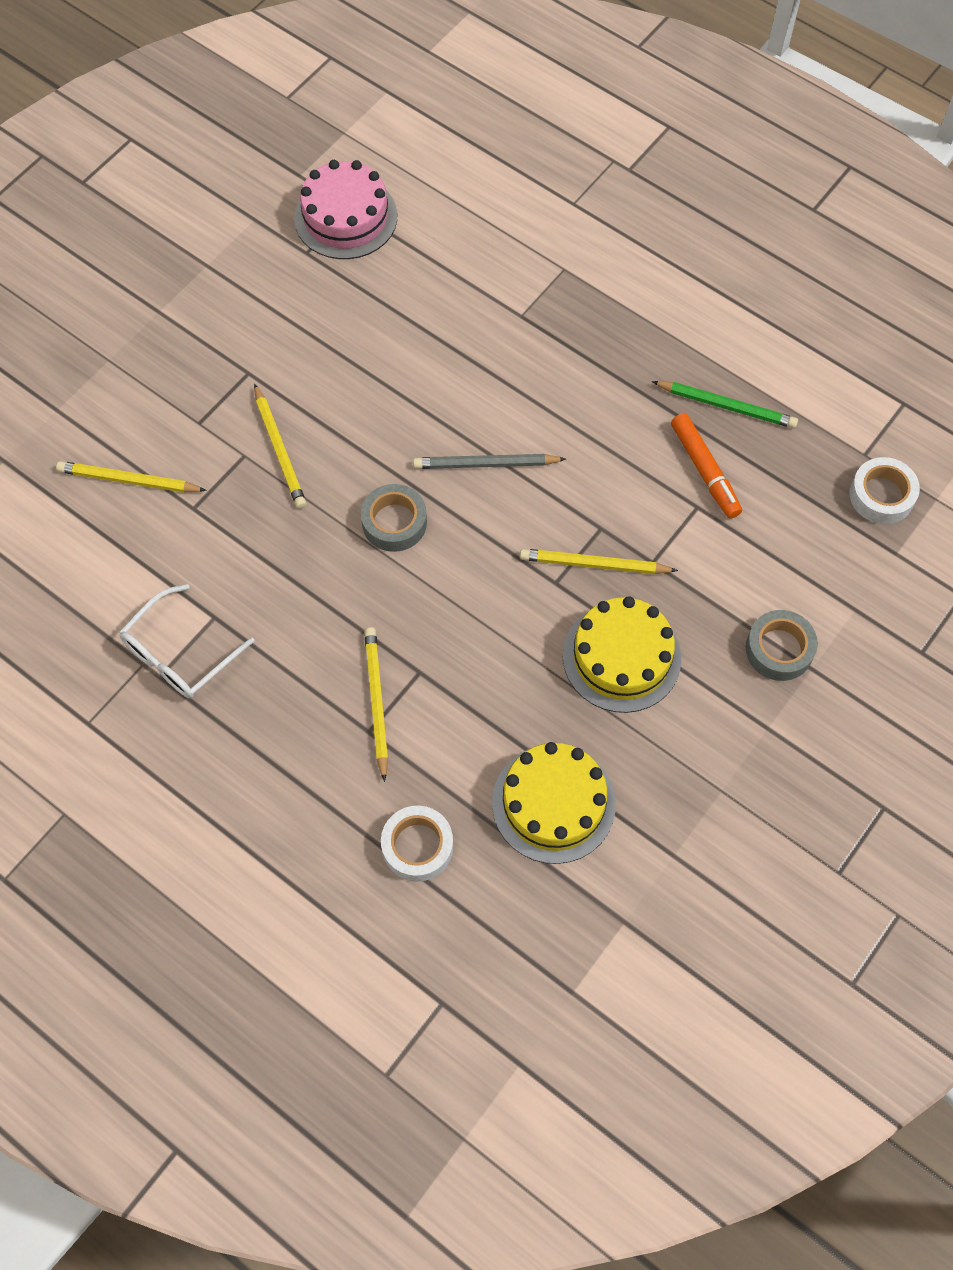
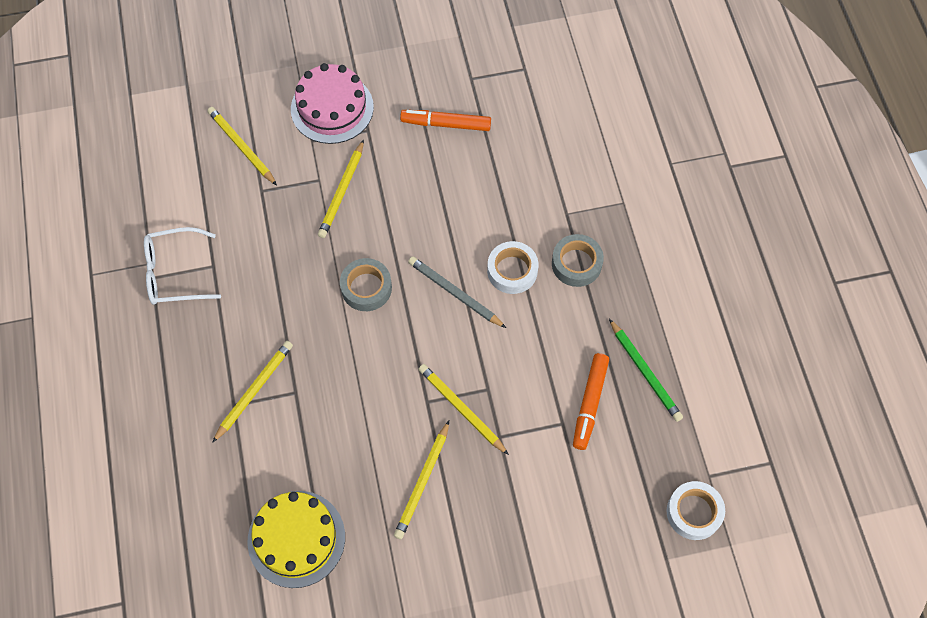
camera: 40 degrees right, 0 degrees up
(323, 313) = (446, 124): none -> orange marker
(345, 217) = (516, 72): pink cake -> pink cake (332, 108)
(417, 846) = (196, 497): white tape -> white tape (512, 271)
(621, 657) = (422, 482): yellow cake -> yellow pencil
(779, 649) = (526, 558): grey tape -> grey tape (576, 264)

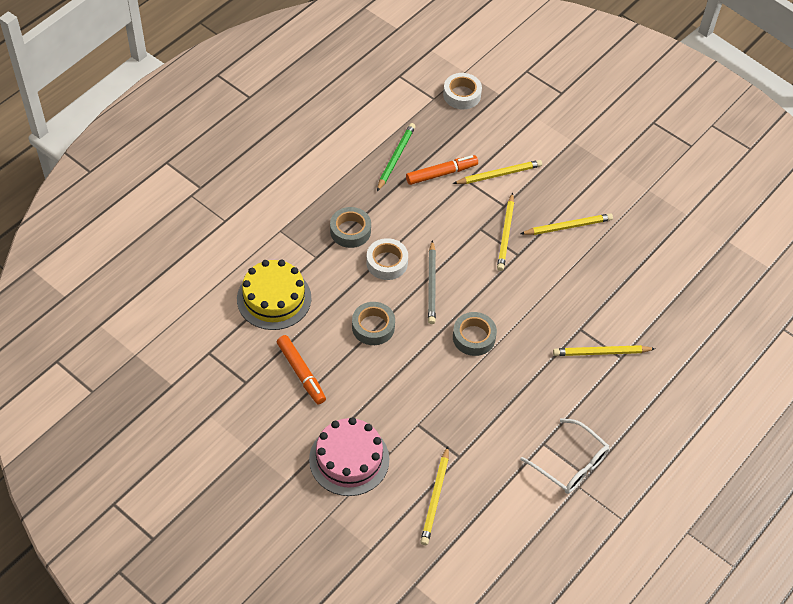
camera: 130 degrees left, 10 degrees down
(296, 538) = (661, 267): yellow cake -> yellow cake (274, 298)
(342, 191) = (414, 402): yellow pencil -> yellow pencil (499, 174)
(447, 210) = (373, 327): none -> grey tape

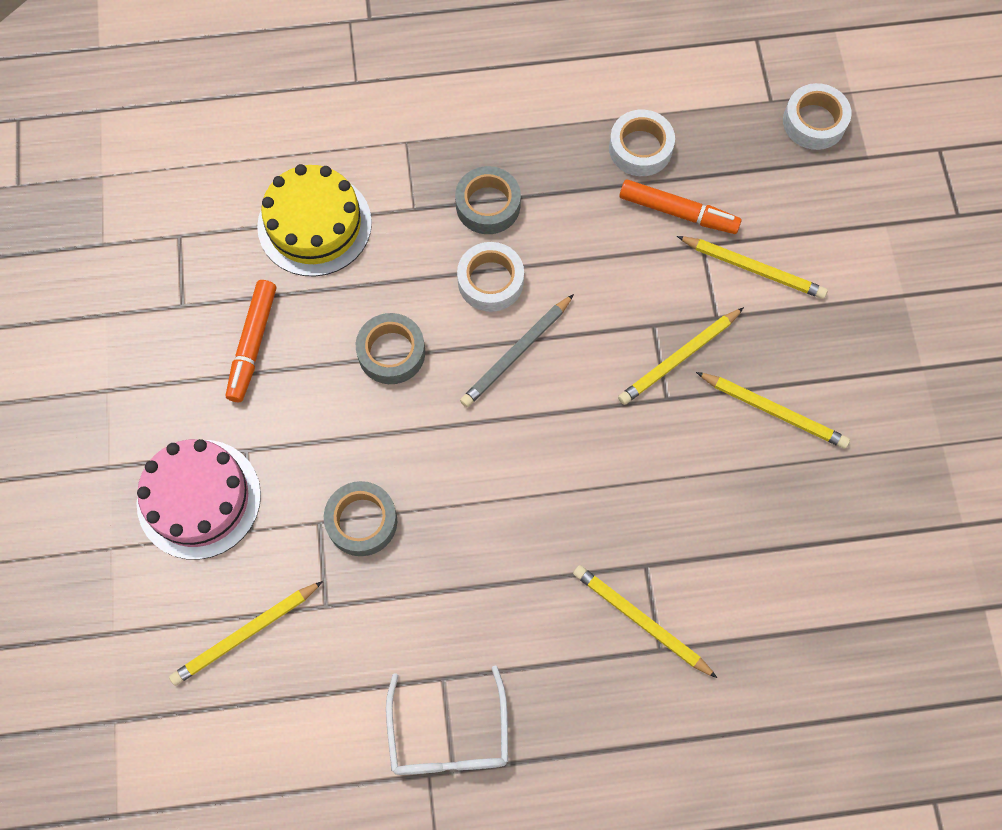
camera: 45 degrees right, 15 degrees up
(395, 158) = (640, 148): green pencil -> white tape
(474, 337) = (498, 465): grey tape -> grey tape (362, 521)

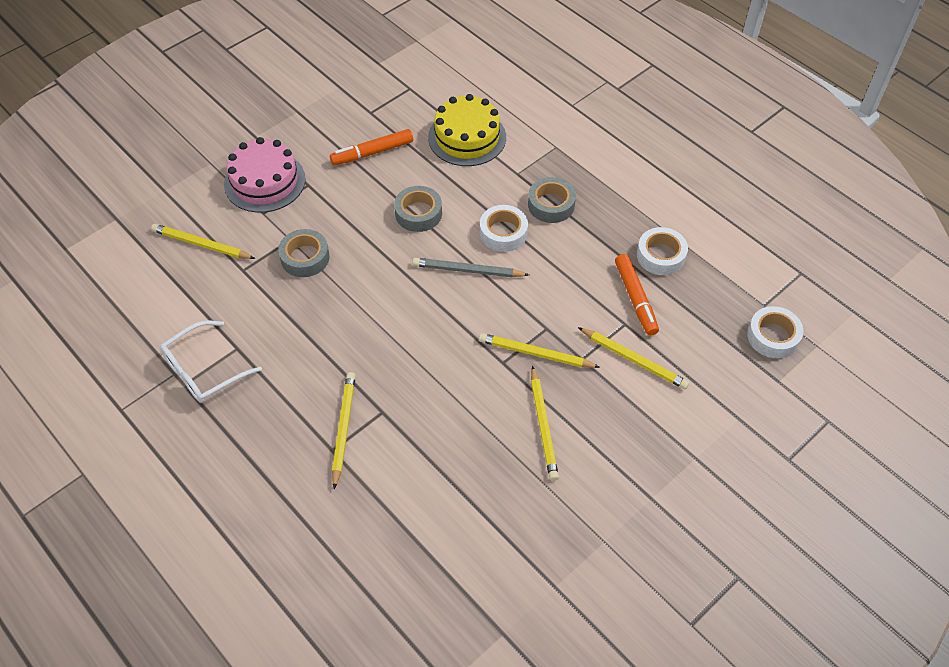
camera: 55 degrees right, 15 degrees down
(753, 269) = (633, 360): yellow pencil -> yellow pencil turned 45 degrees counterclockwise

